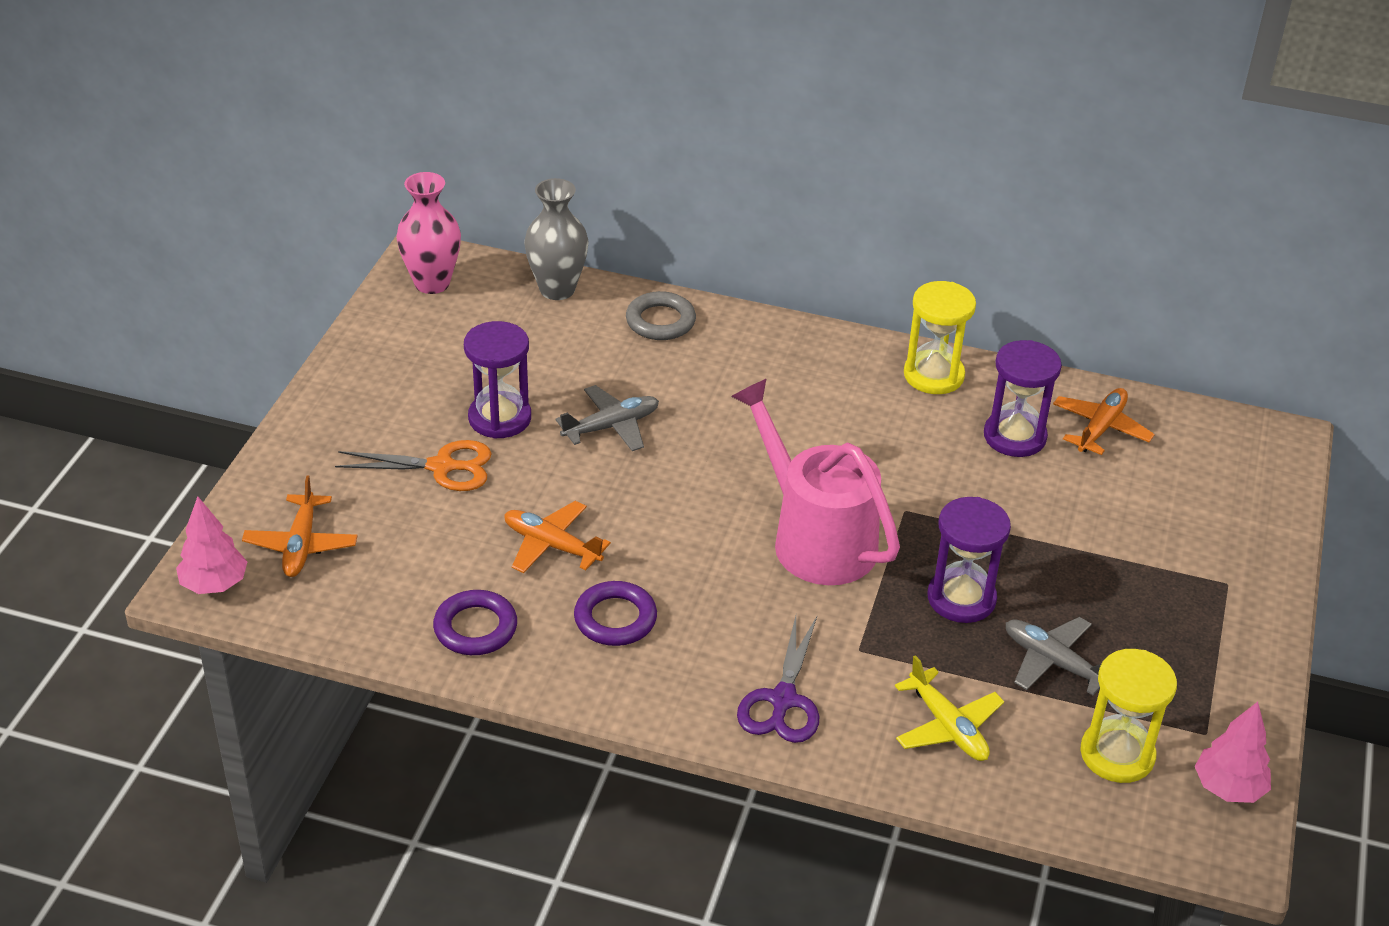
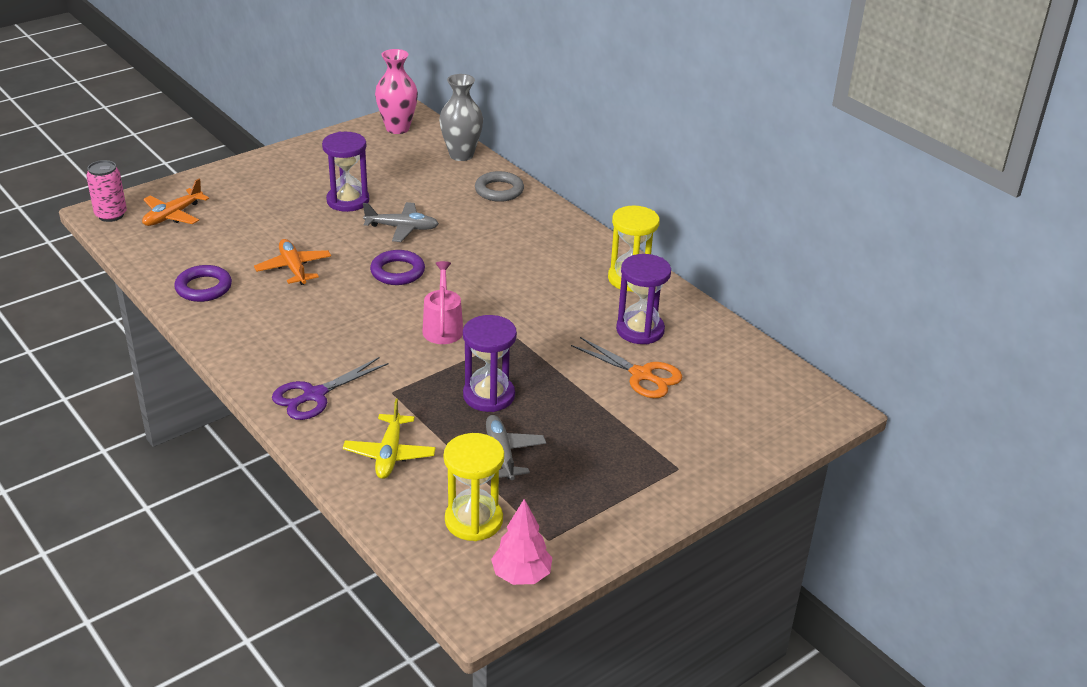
camera: 35 degrees right, 5 degrees down
(214, 584) = (111, 215): pink tree -> pink can
(442, 467) = (287, 210): orange scissors -> orange scissors (641, 375)
(615, 619) = (279, 316): purple ring -> purple ring (397, 272)
(815, 538) = (443, 327): pink watering can -> pink watering can, size x0.55
(1100, 428) = (705, 349): orange plane -> none

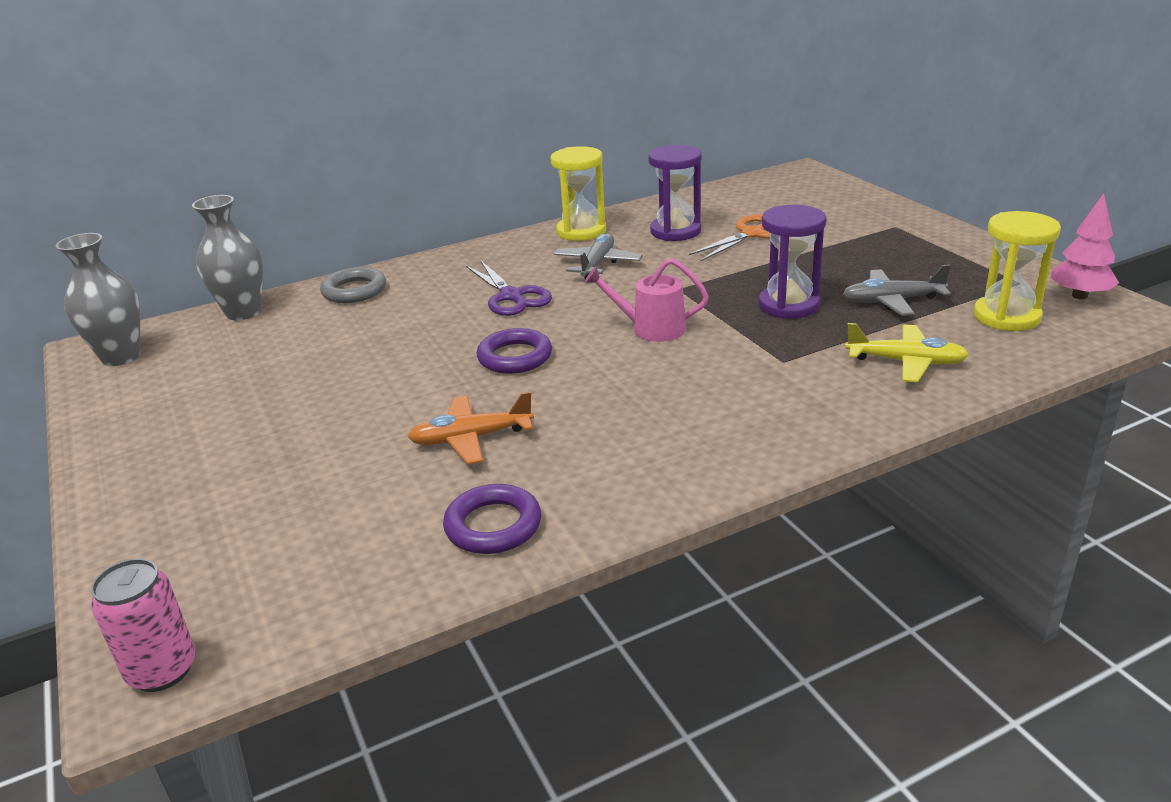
camera: 75 degrees left, 5 degrees down
(173, 215) = (226, 577): orange plane -> none
(314, 395) = (792, 414): purple scissors -> purple scissors (511, 296)
(348, 201) = (304, 395): purple hourglass -> none
(397, 128) = (121, 357): pink vase -> grey vase
(402, 228) = (406, 354): grey plane -> grey plane (597, 264)

